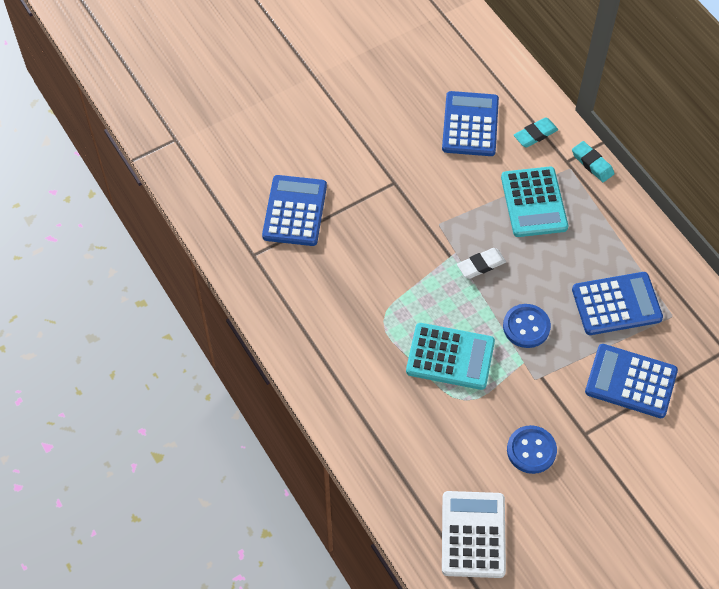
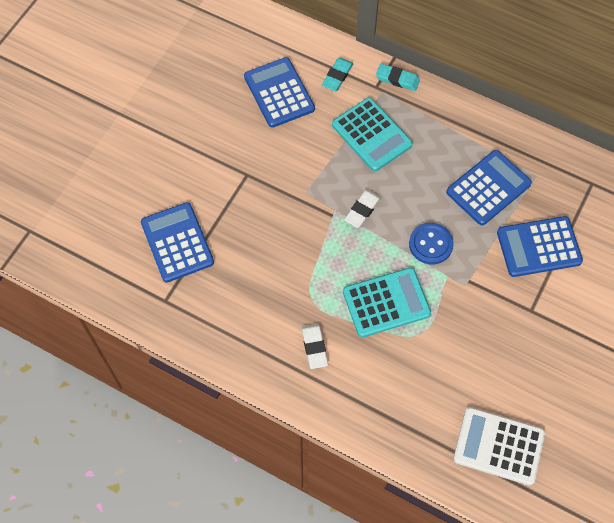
camera: 30 degrees left, 5 degrees up
(359, 361) = (314, 347): none -> white eraser
(473, 534) = (498, 446): white calculator -> white calculator turned 45 degrees counterclockwise
(531, 450) = (499, 347): blue button -> none

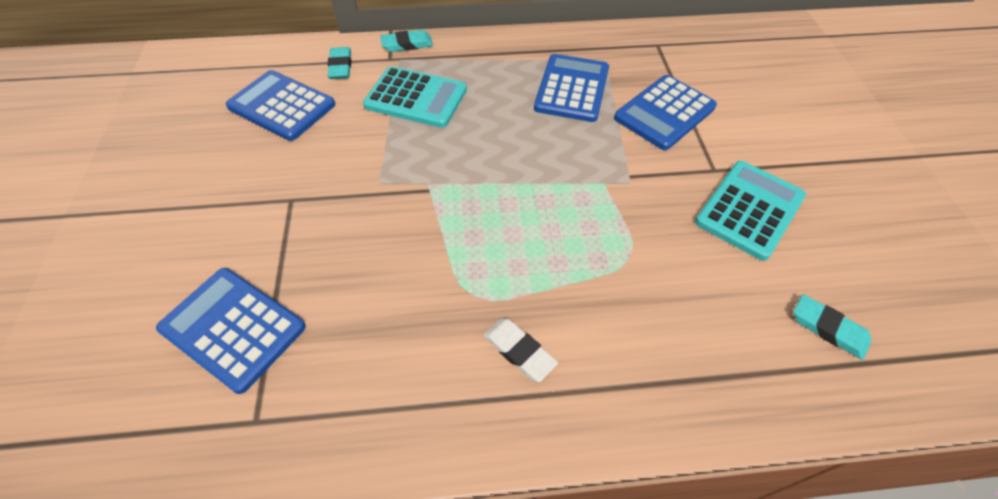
camera: 35 degrees left, 10 degrees down
(362, 210) = (460, 168): white eraser -> none
(386, 303) = (564, 246): turquoise calculator -> turquoise calculator (749, 210)
(430, 244) = (560, 163): blue button -> none
(498, 446) = (828, 329): white calculator -> turquoise eraser

